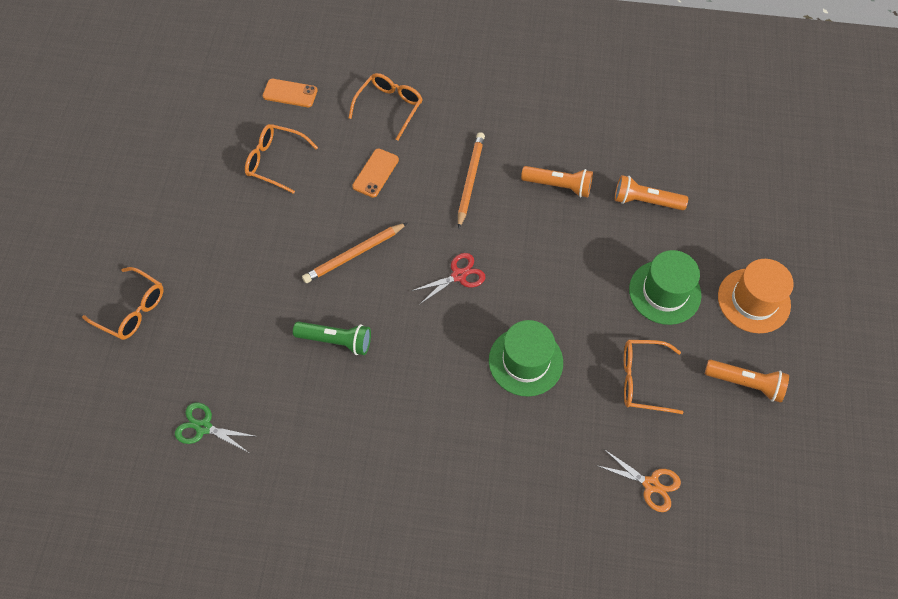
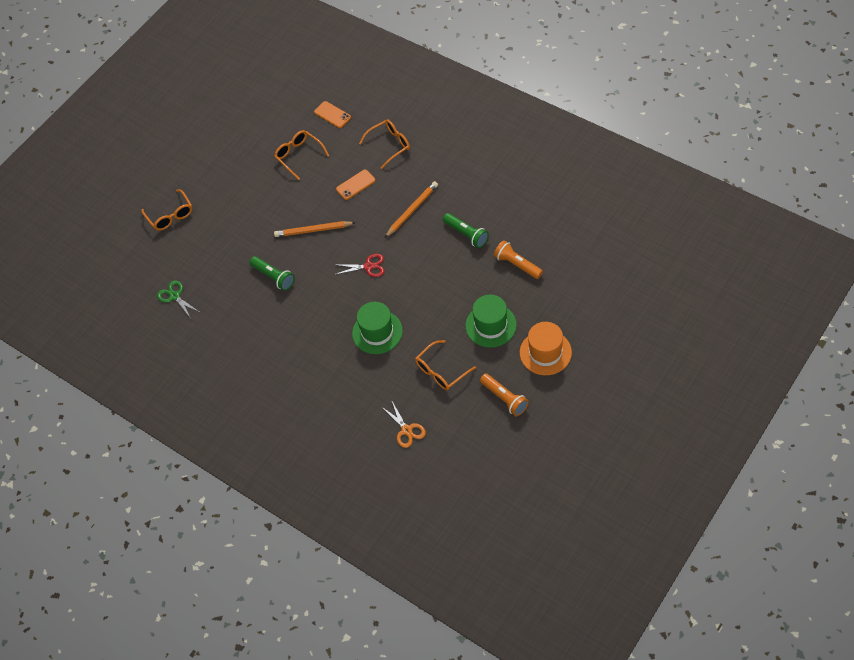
camera: 35 degrees right, 5 degrees down
(558, 186) = (466, 234): orange flashlight -> green flashlight
(643, 380) = (441, 371): orange glasses -> orange glasses turned 75 degrees counterclockwise

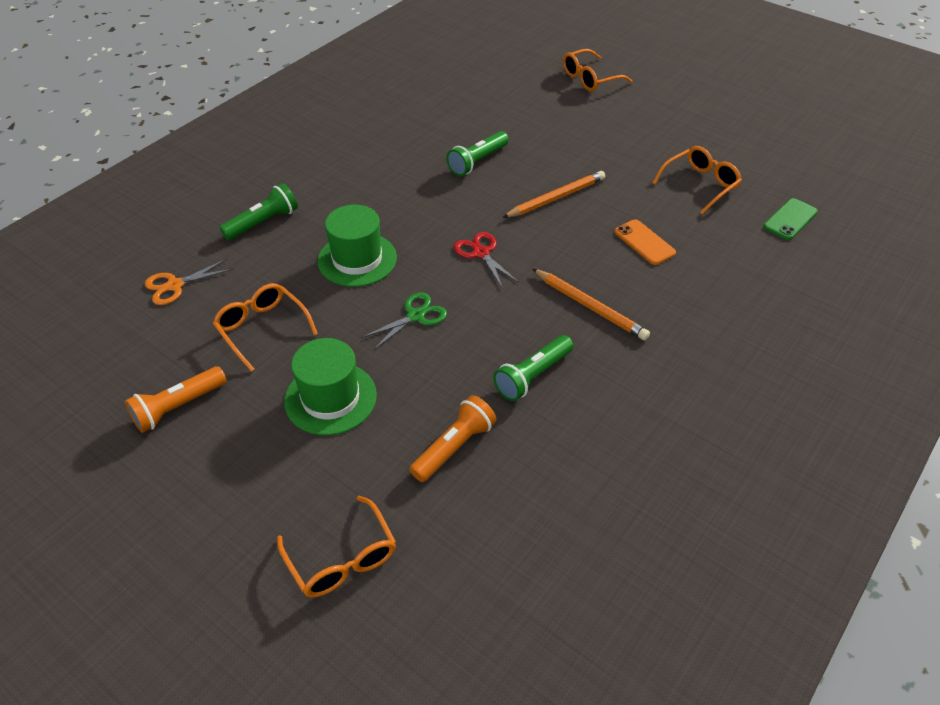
camera: 85 degrees right, 10 degrees down
(174, 296) = (462, 85): green scissors -> green scissors (415, 316)
(313, 230) = (556, 198): orange pencil -> orange pencil turned 60 degrees clockwise
(332, 115) = (790, 219): orange phone -> green phone
(342, 394) = (263, 222): none -> green flashlight
(368, 266) = (481, 253): red scissors -> red scissors turned 150 degrees clockwise
(389, 145) = (732, 283): orange glasses -> orange glasses (342, 558)
(545, 352) = (248, 475): orange hat -> none

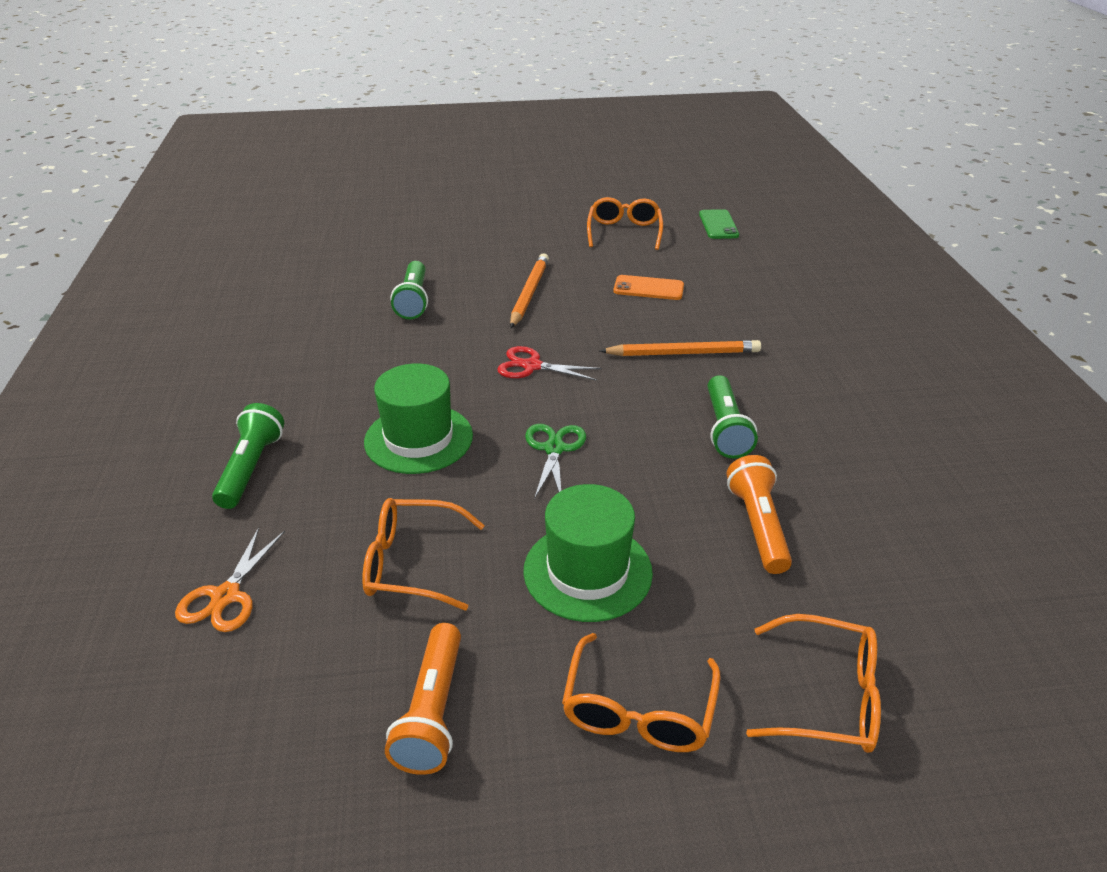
camera: 45 degrees left, 10 degrees down
(590, 78) = (419, 199): orange glasses -> orange glasses (638, 709)

